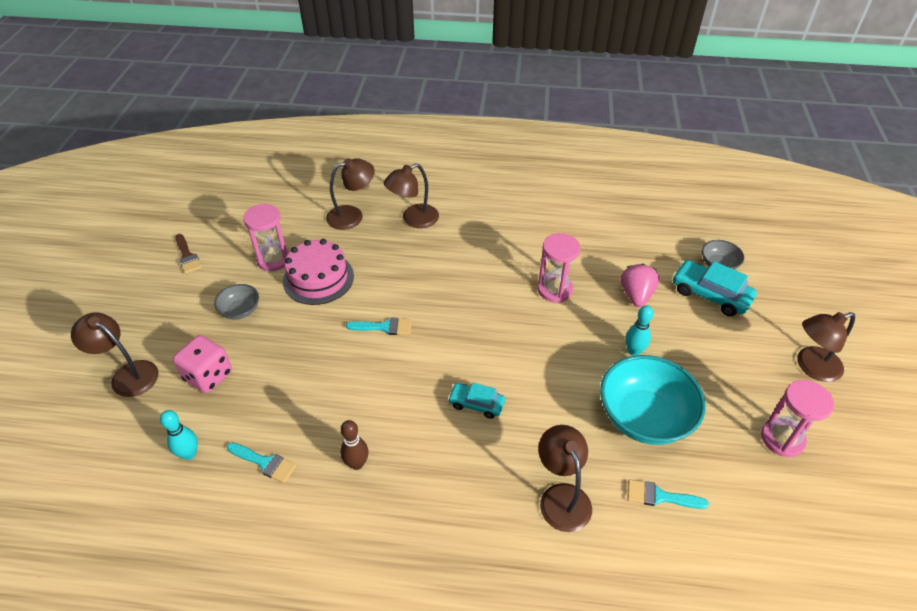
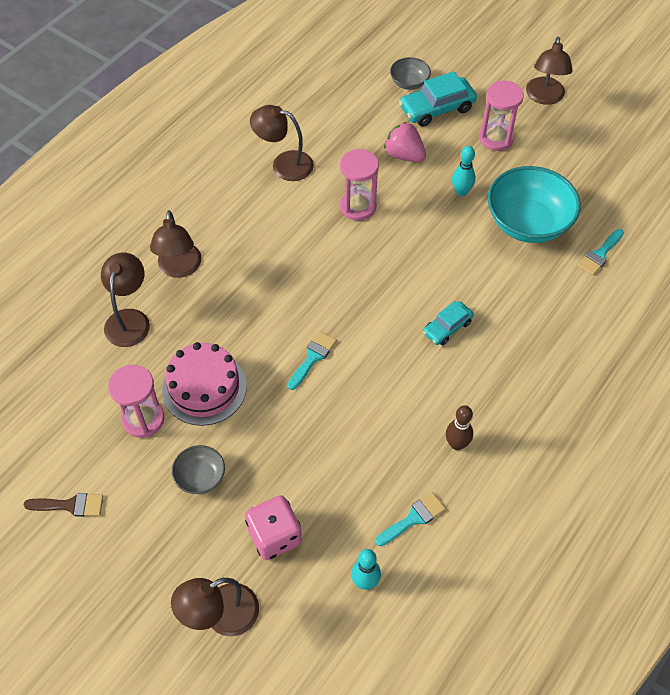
camera: 60 degrees left, 10 degrees up
(561, 496) = (567, 315): brown lamp -> brown lamp (284, 164)
(782, 439) = (593, 155): pink hourglass -> pink hourglass (496, 138)

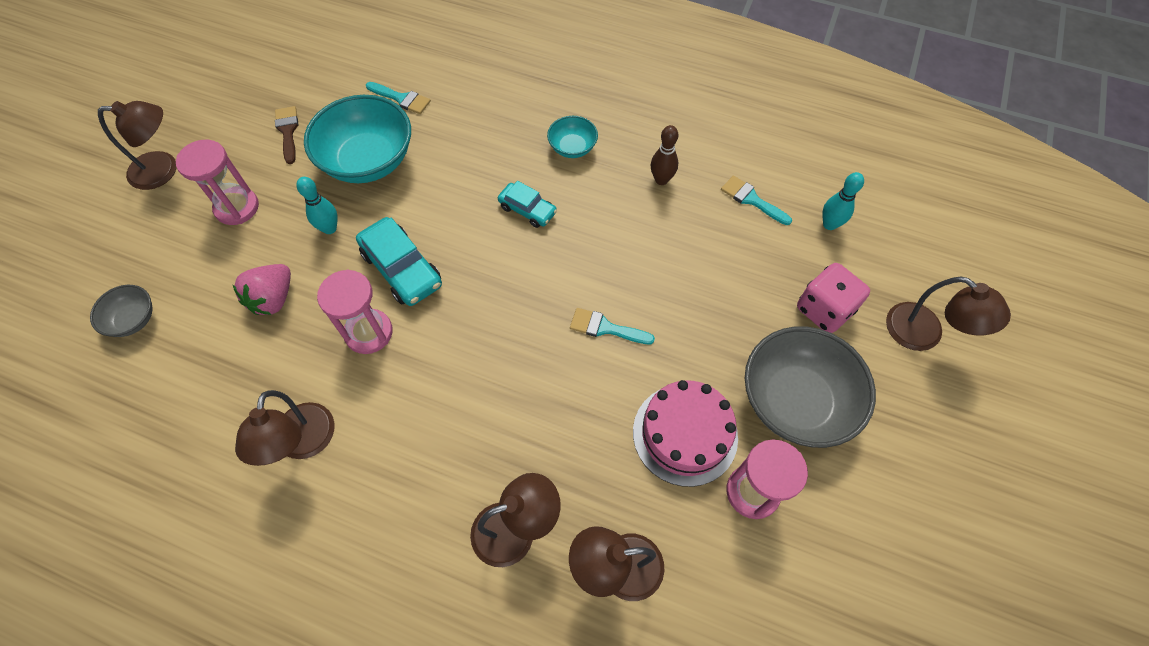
camera: 105 degrees left, 5 degrees up
(70, 505) = (894, 536): brown brush -> brown brush (288, 131)
(200, 477) = (795, 401): grey bowl -> grey bowl, size x2.02
(437, 108) = (185, 278): turquoise car -> turquoise car (402, 269)
(513, 378) = (572, 147): none -> turquoise bowl

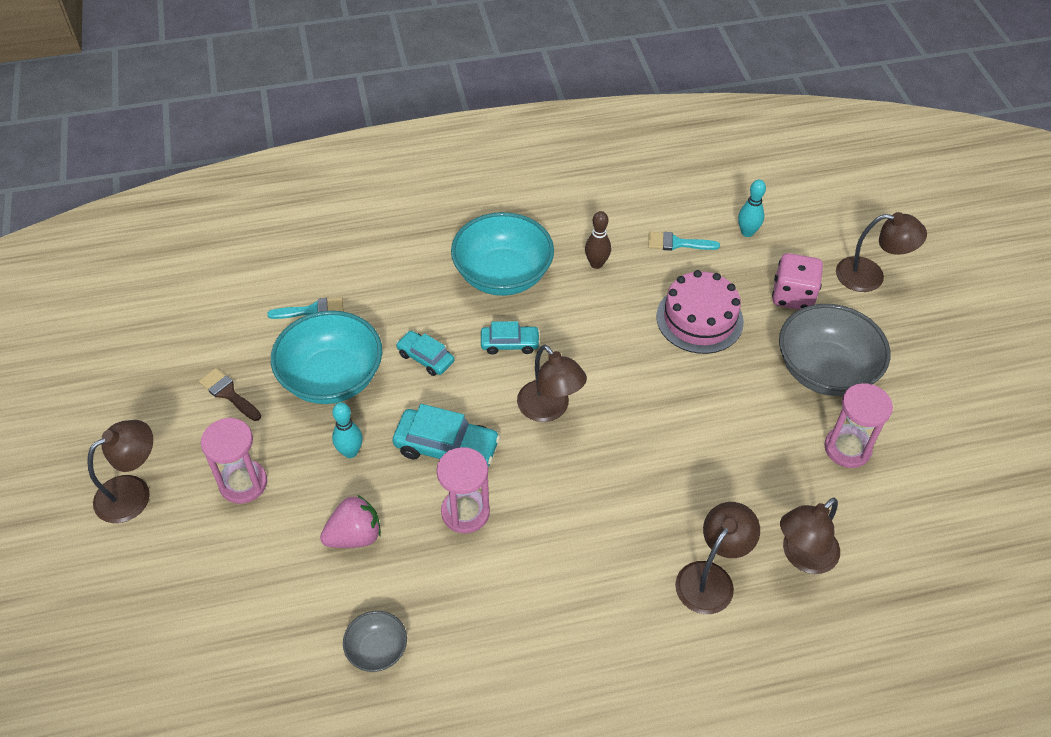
camera: 35 degrees left, 10 degrees down
(133, 319) = (236, 630): grey bowl -> grey bowl (377, 650)
(273, 299) = (355, 536): pink strawberry -> pink strawberry turned 105 degrees counterclockwise
(302, 444) = (490, 627): brown lamp -> brown lamp (549, 409)
(451, 184) = (425, 358): none -> turquoise car
(572, 147) = (502, 275): turquoise bowl -> turquoise bowl, size x2.02
(605, 328) = (650, 398): turquoise brush -> none
(685, 434) = (771, 438): pink cake -> pink cake (699, 319)

